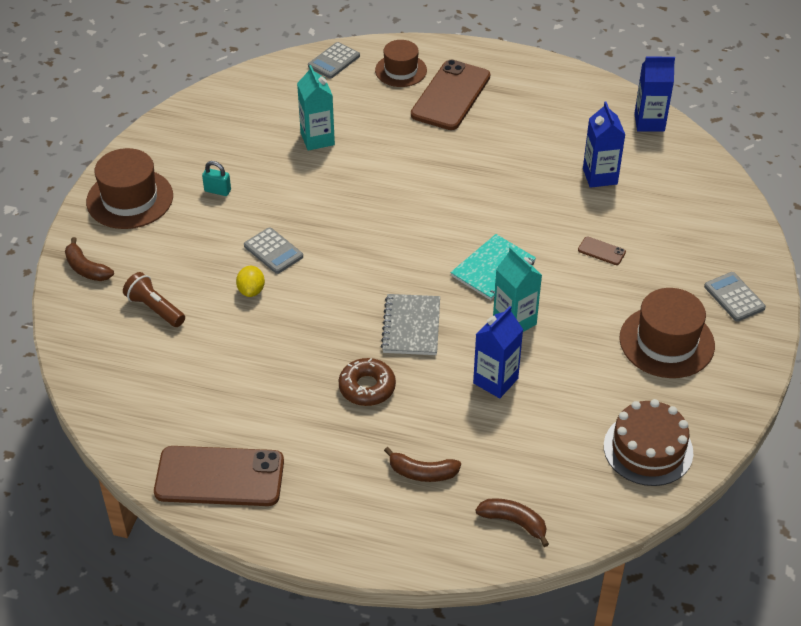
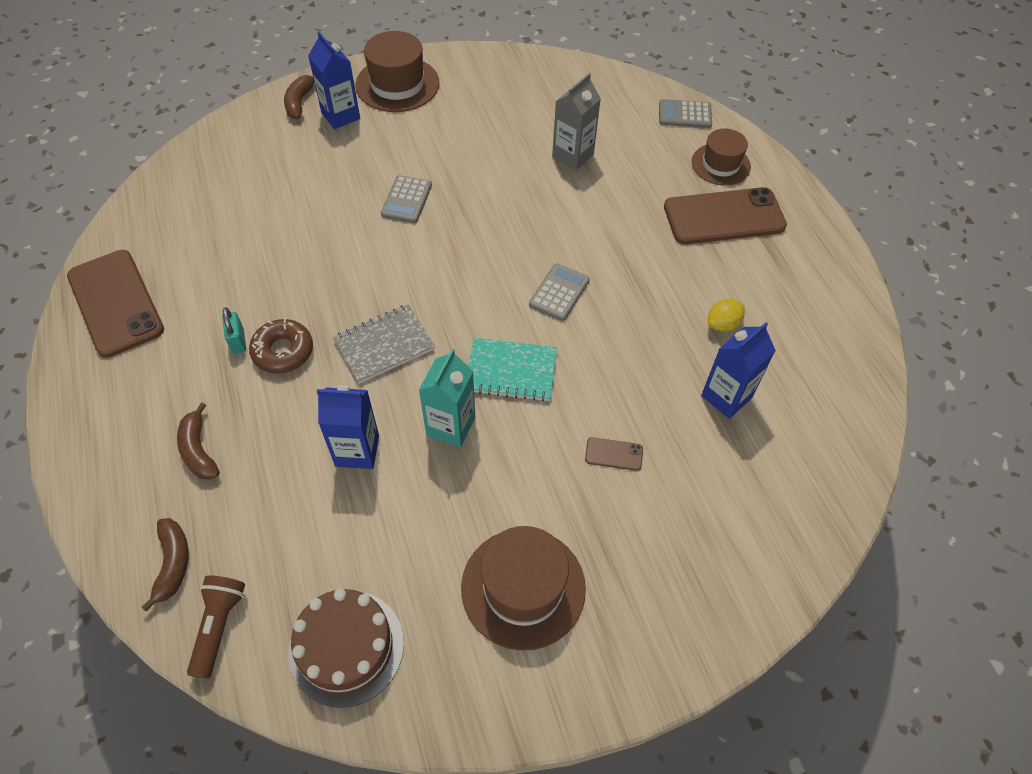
camera: 55 degrees right, 10 degrees up
(155, 309) = (283, 163): brown flashlight -> brown flashlight (219, 626)
(217, 191) = (451, 128): turquoise padlock -> turquoise padlock (238, 341)
(251, 290) = (348, 210): yellow lemon -> yellow lemon (722, 324)
(317, 139) = (572, 156): turquoise carton -> grey carton
(601, 251) = (614, 454): brown phone -> brown phone turned 75 degrees counterclockwise
(649, 122) = (856, 401): blue carton -> blue carton (340, 116)
(734, 297) = (648, 628): grey calculator -> grey calculator (559, 293)

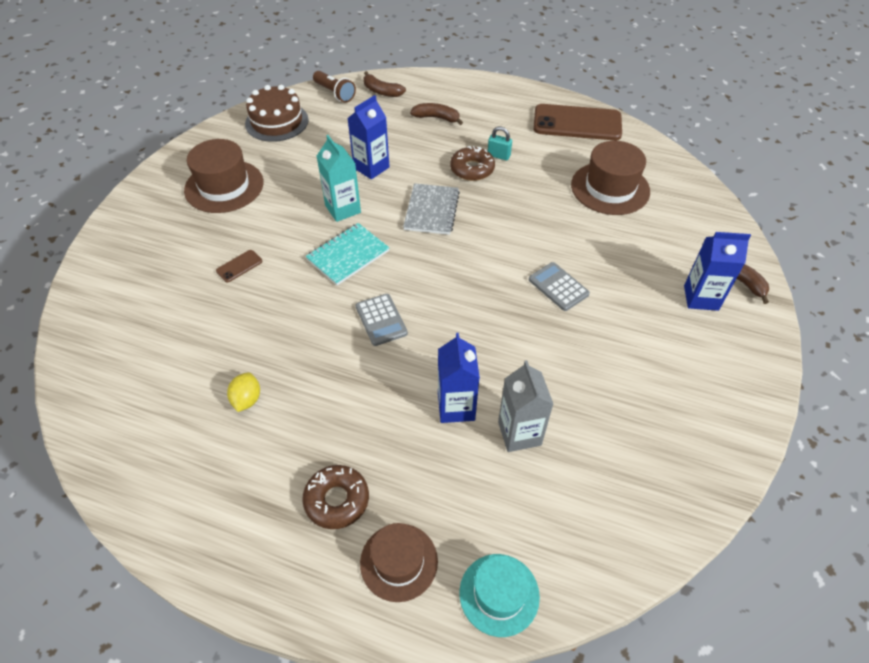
camera: 130 degrees right, 5 degrees down
(397, 84) = (726, 360): brown hat -> brown hat (610, 188)
(684, 115) = (499, 594): grey calculator -> turquoise hat
(724, 216) = (337, 500): brown phone -> brown donut
(726, 397) = (199, 352): blue carton -> blue carton (456, 407)

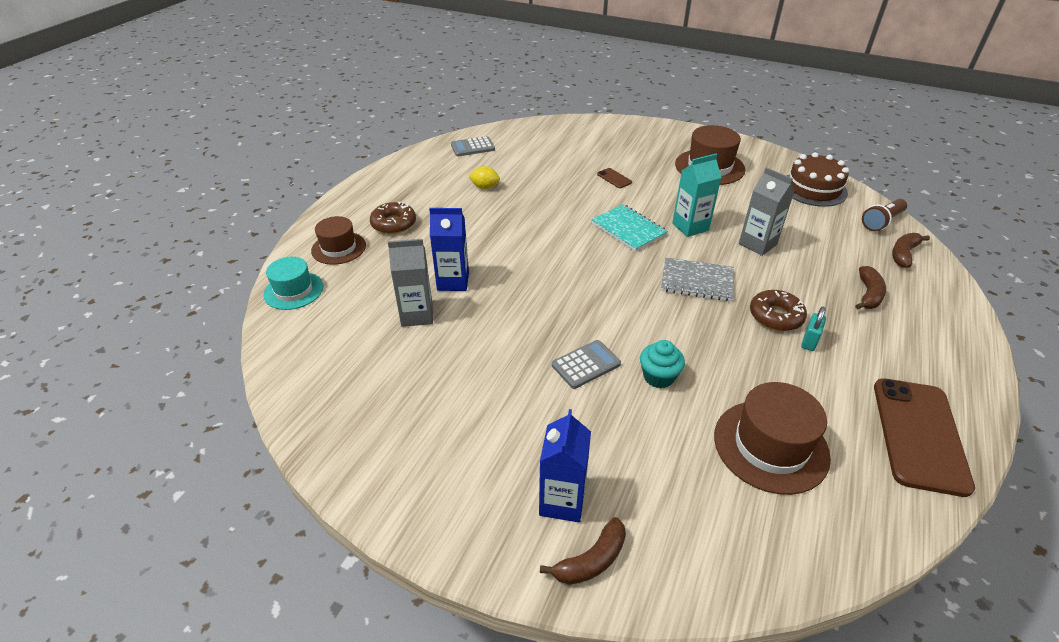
camera: 95 degrees right, 10 degrees down
(371, 168) = (757, 244): blue carton -> grey carton
(381, 320) = (551, 246): grey calculator -> grey calculator (472, 147)
(560, 241) = (658, 377): none -> turquoise cupcake

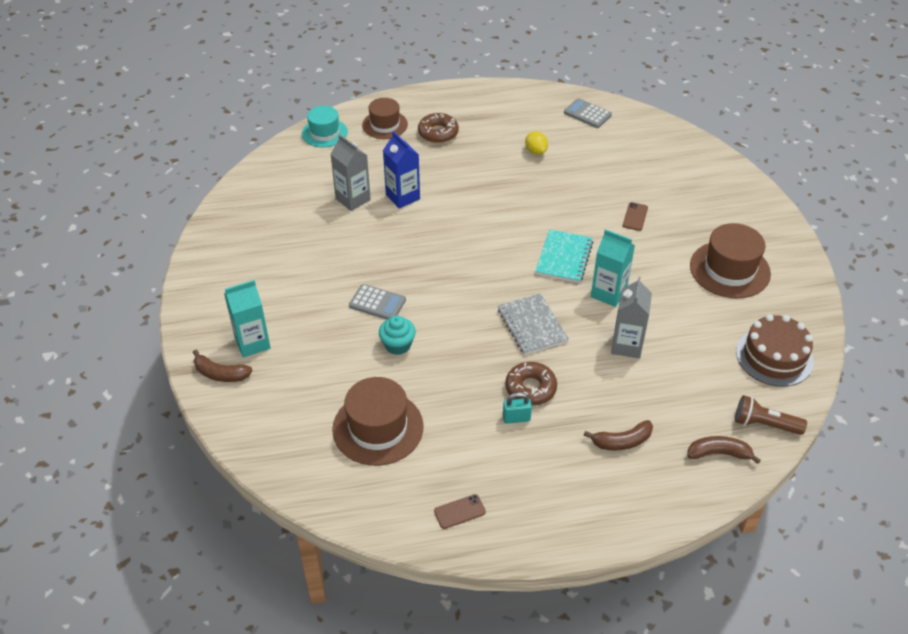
camera: 55 degrees right, 5 degrees up
(562, 501) = (252, 343): blue carton -> turquoise carton
(919, 434) = (459, 511): brown phone -> brown phone, size x0.41

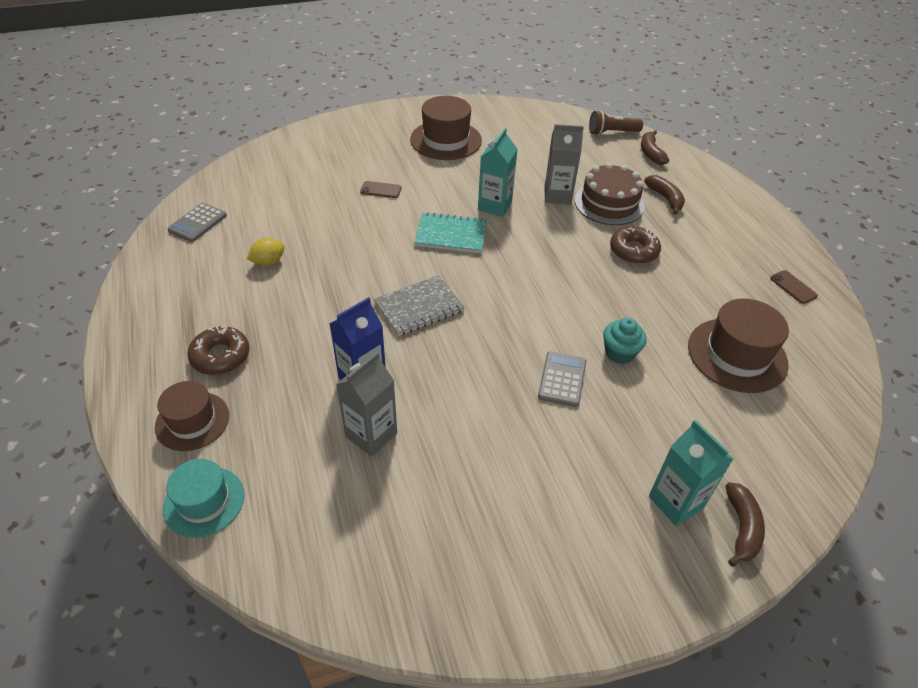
camera: 100 degrees left, 0 degrees up
(516, 418) = (673, 258): turquoise padlock -> none
(532, 325) = (554, 253): grey notebook -> grey notebook (419, 307)
(764, 424) = (612, 132): brown flashlight -> brown flashlight turned 75 degrees clockwise
(774, 356) = (541, 125): brown cake -> brown cake (609, 203)

